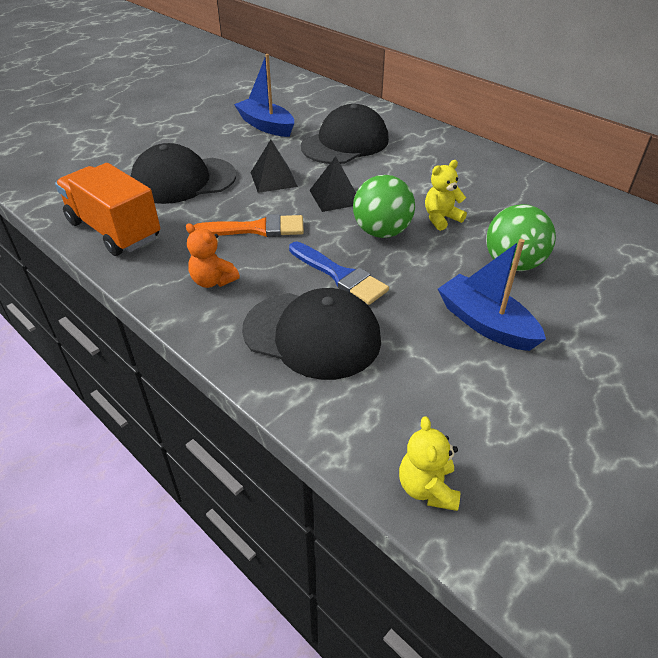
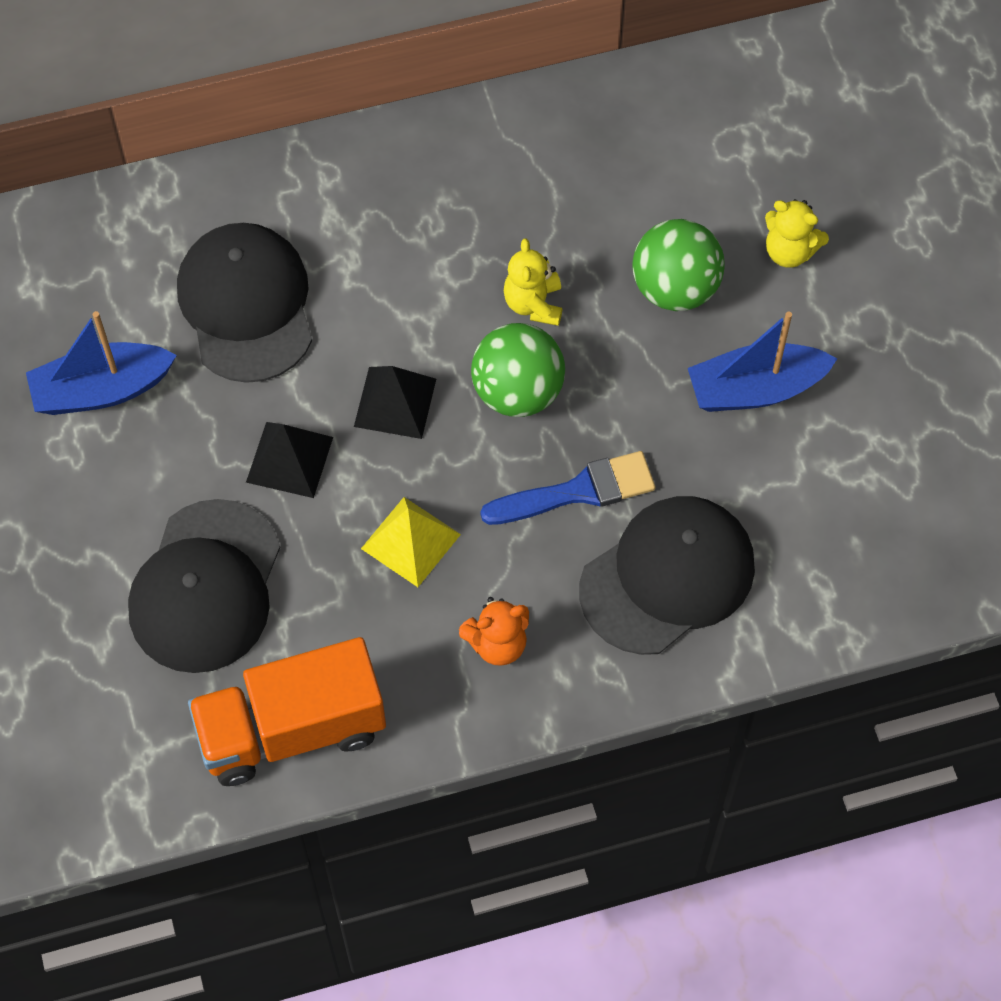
camera: 60 degrees left, 20 degrees up
(256, 229) = (410, 541): orange brush -> yellow pyramid
(427, 488) = (928, 582): yellow teddy bear -> yellow teddy bear (789, 251)

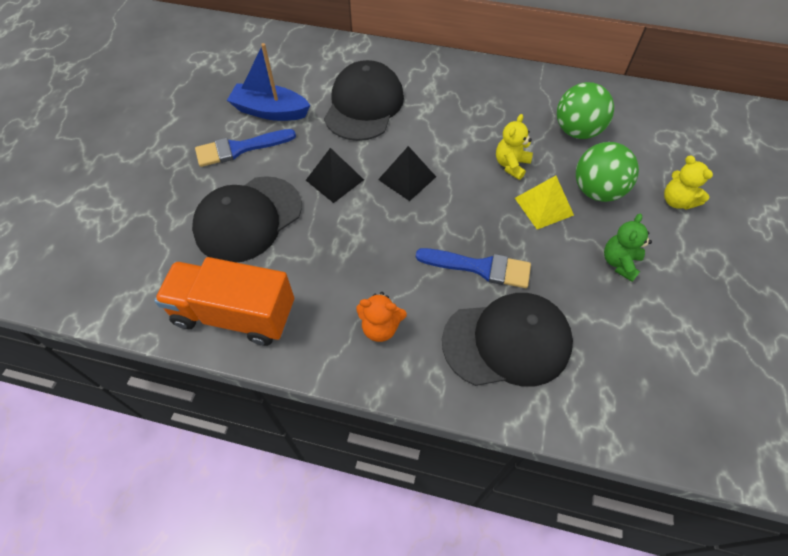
camera: 30 degrees right, 5 degrees down
(104, 480) = (240, 148): none -> blue brush
(410, 541) = (369, 248): yellow pyramid -> yellow pyramid (543, 206)
(517, 392) = (476, 202): green ball -> green ball (577, 131)
(755, 389) = (619, 262): blue boat -> green teddy bear

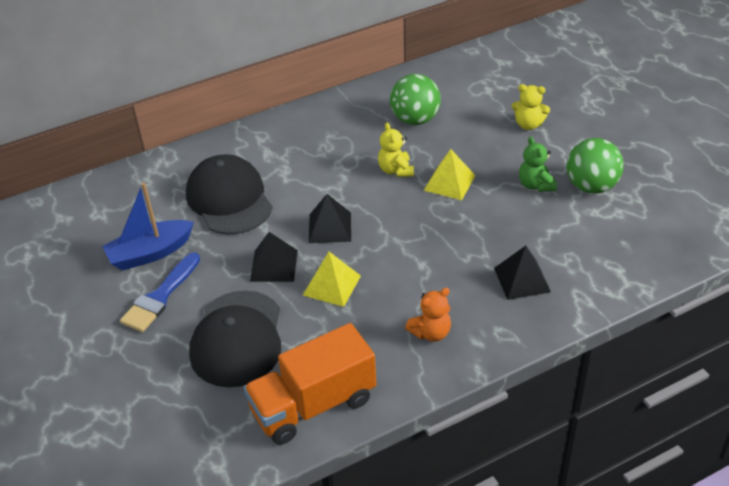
camera: 40 degrees left, 15 degrees down
(355, 227) = (332, 285): none -> yellow pyramid
(480, 267) = (452, 249): blue brush -> none
(507, 342) = (522, 279): black cap -> black pyramid
(596, 191) = (472, 150): green ball -> green ball (591, 186)

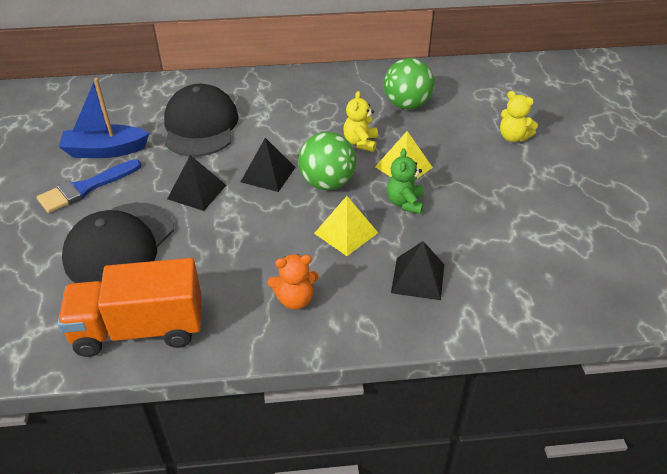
camera: 20 degrees right, 0 degrees up
(332, 285) = (234, 225): yellow pyramid -> yellow pyramid (346, 233)
(535, 185) = (487, 193): green teddy bear -> green teddy bear (405, 203)
(591, 186) = (544, 210): green ball -> green ball (327, 183)

